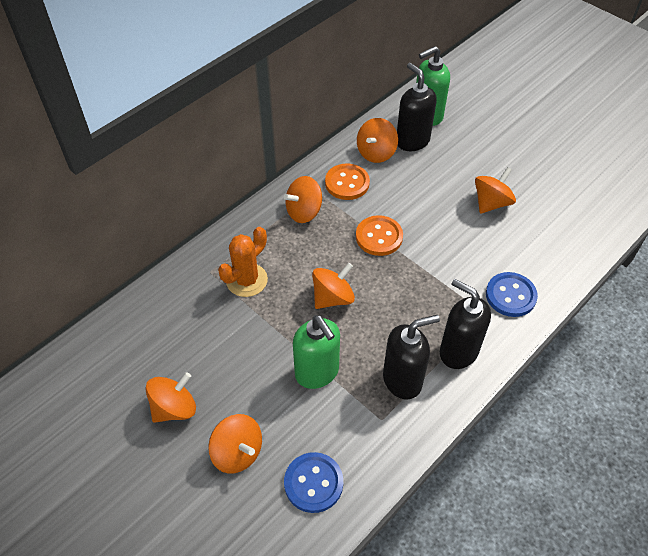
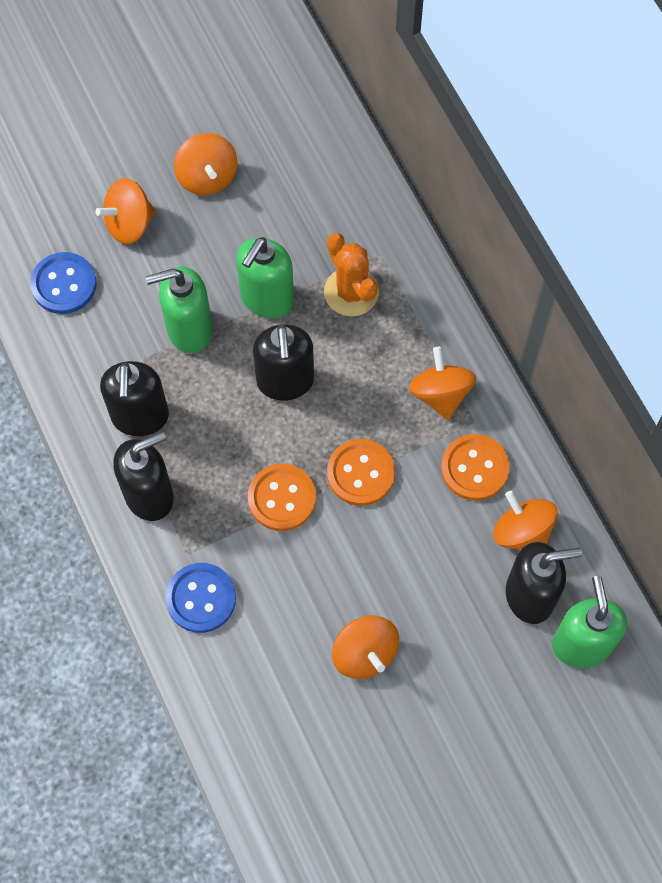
camera: 110 degrees right, 15 degrees up
(271, 330) = (266, 299): none -> green soap dispenser
(333, 297) = (285, 381): orange spinning top -> black soap dispenser
(418, 273) = (282, 498): none -> orange button

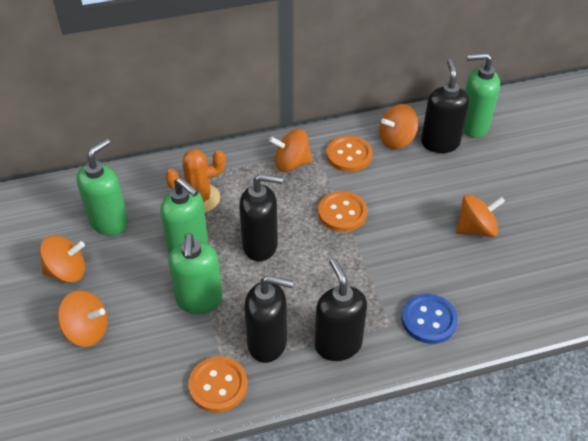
camera: 80 degrees left, 20 degrees down
(64, 284) = (127, 387): blue button -> none
(129, 224) = (87, 330): orange spinning top -> orange spinning top turned 60 degrees counterclockwise
(282, 498) = (354, 259): orange button -> orange button (218, 385)
(291, 198) = (109, 222): none -> green soap dispenser

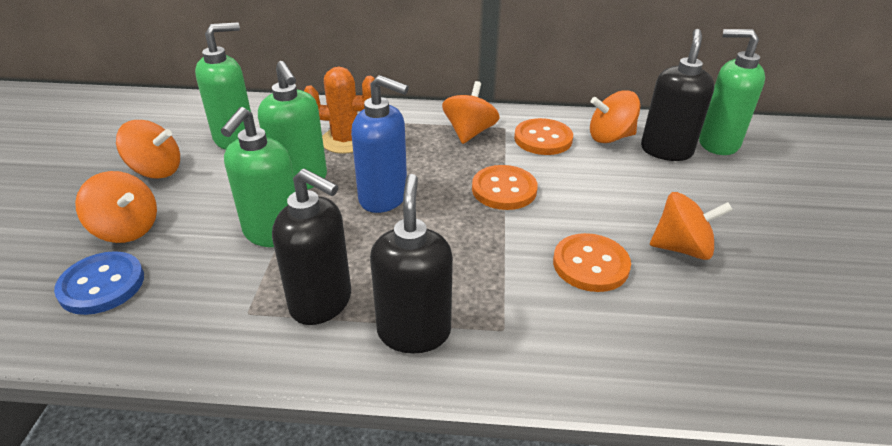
camera: 20 degrees right, 10 degrees down
(218, 385) = (223, 333): orange button -> orange button (590, 264)
(260, 245) = (384, 198): black soap dispenser -> blue soap dispenser
(291, 163) = (469, 132): orange spinning top -> orange spinning top turned 90 degrees clockwise
(429, 320) = (563, 339): blue button -> blue button (102, 285)

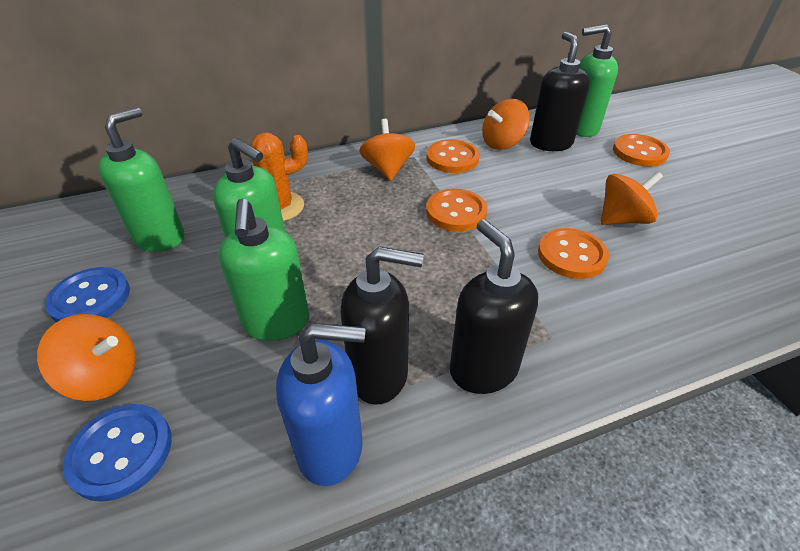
camera: 25 degrees left, 5 degrees up
(156, 170) = (90, 298): orange spinning top -> blue button
(384, 198) = (358, 252): blue soap dispenser -> blue soap dispenser (331, 448)
(770, 186) = (639, 152): none -> orange button

